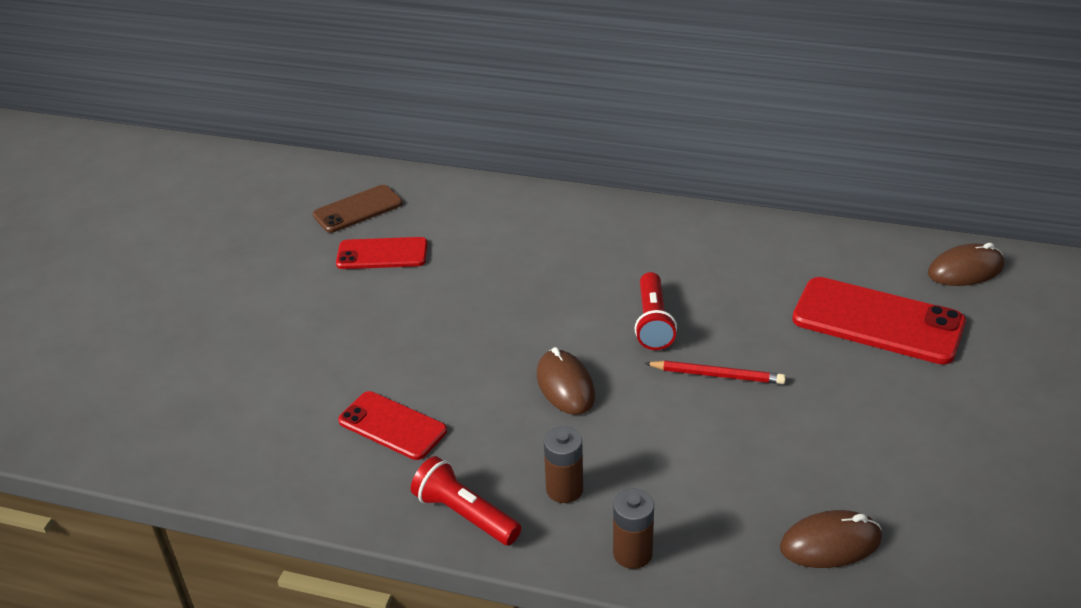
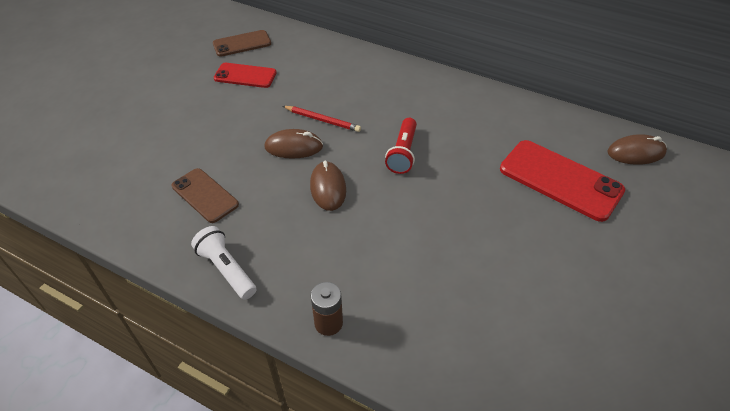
camera: 10 degrees right, 10 degrees up
(392, 426) = (205, 195): red phone -> brown phone
(465, 514) = (227, 269): red flashlight -> white flashlight
(564, 489) = (299, 264): brown battery -> none
(717, 375) = (433, 199): red pencil -> red pencil (322, 120)
(830, 543) = (472, 346): brown mouse -> brown mouse (294, 147)

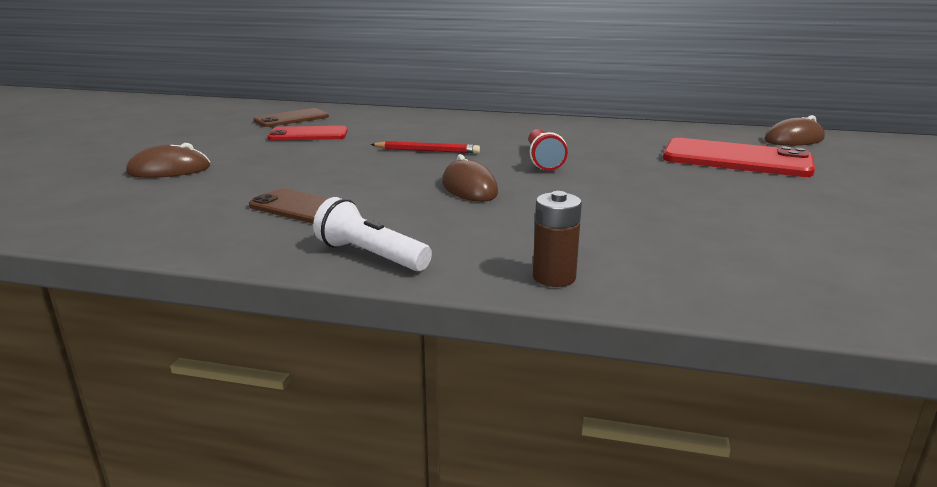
camera: 15 degrees left, 25 degrees down
(294, 147) = (403, 168): brown mouse -> brown mouse (169, 170)

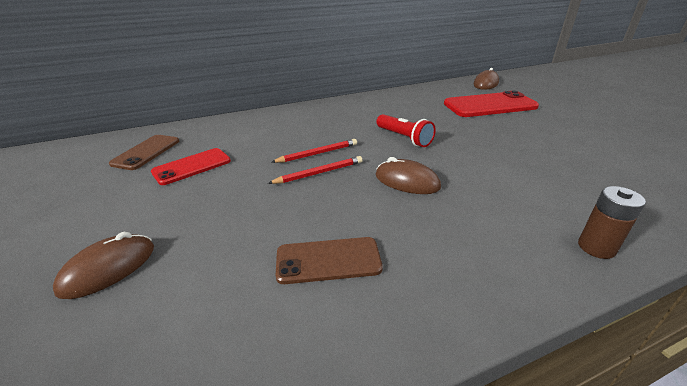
camera: 35 degrees left, 10 degrees up
(371, 255) = (471, 291): white flashlight -> none
(400, 163) = (319, 173): none -> red pencil

